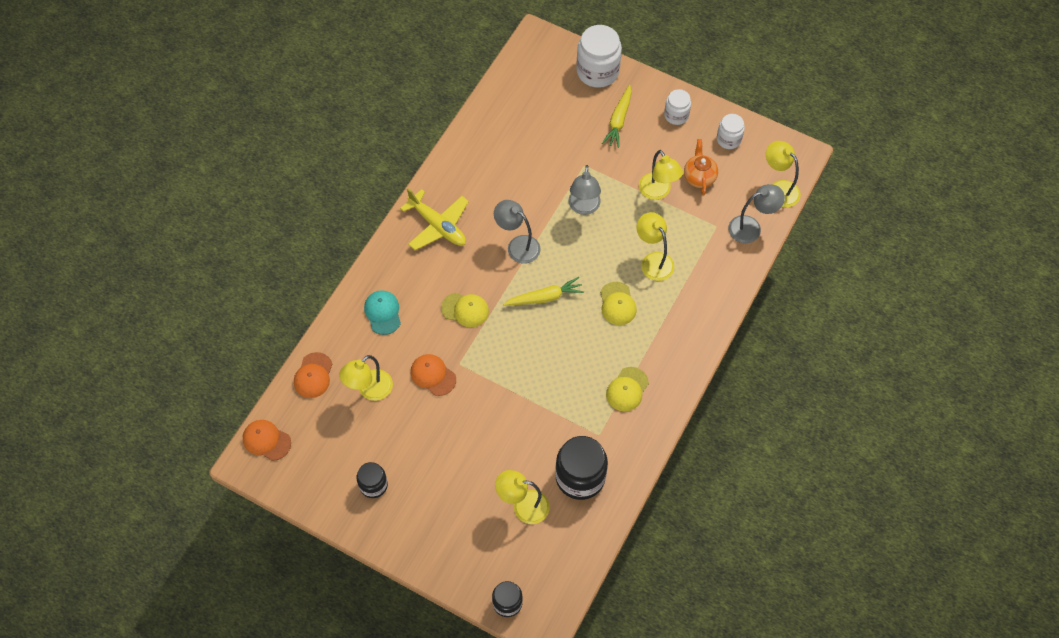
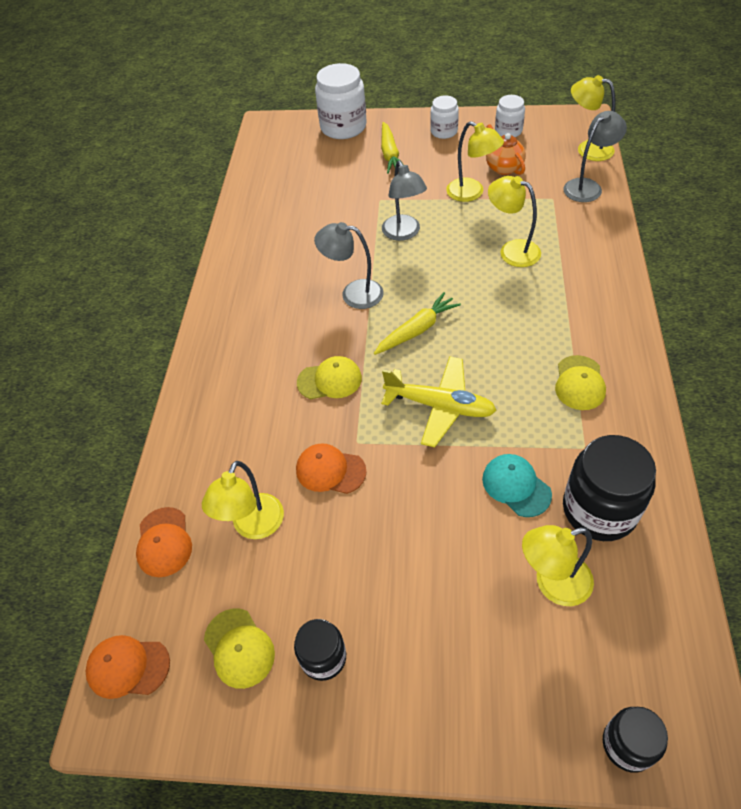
camera: 20 degrees left, 10 degrees down
(383, 313) = (226, 426): turquoise cap -> turquoise cap (516, 486)
(438, 226) = (249, 310): yellow plane -> yellow plane (440, 406)
(617, 304) = (503, 303): yellow cap -> yellow cap (239, 648)

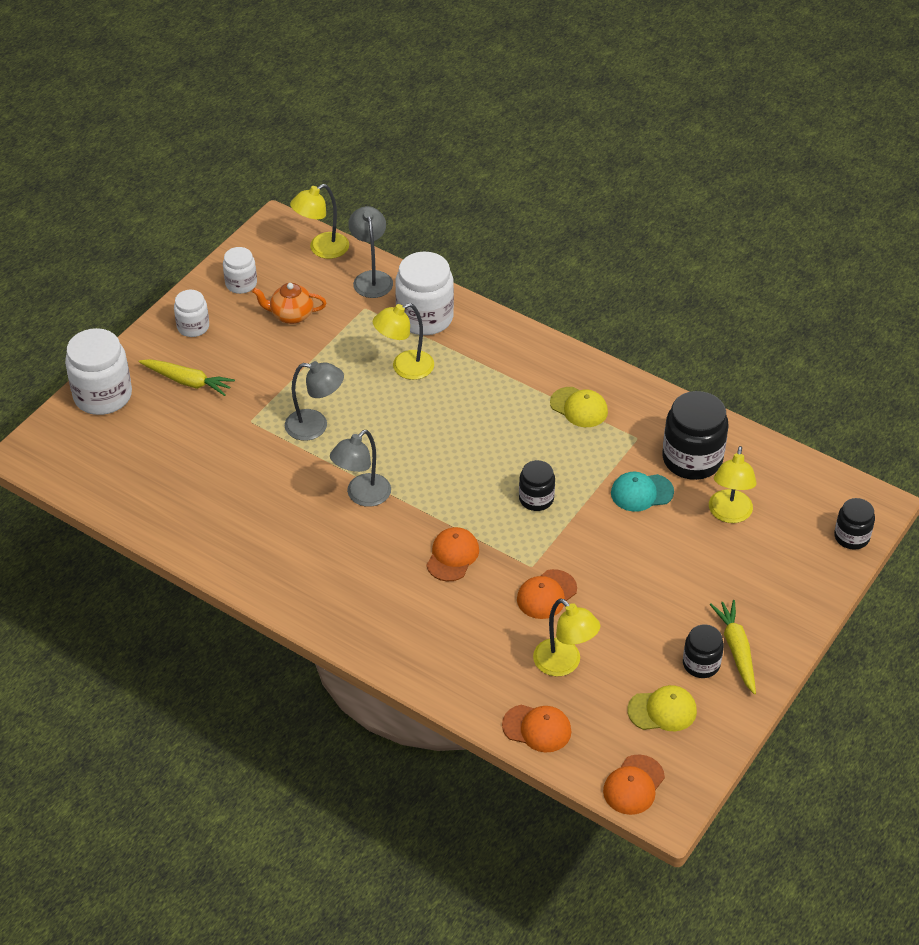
camera: 65 degrees left, 5 degrees down
(330, 380) = (452, 556): yellow cap -> orange cap
(417, 330) = (444, 474): yellow carrot -> yellow carrot (736, 650)
(440, 406) = (536, 499): yellow plane -> black jar
(471, 193) = (305, 354): yellow lamp -> none
(579, 234) = (425, 317): none -> white jar

